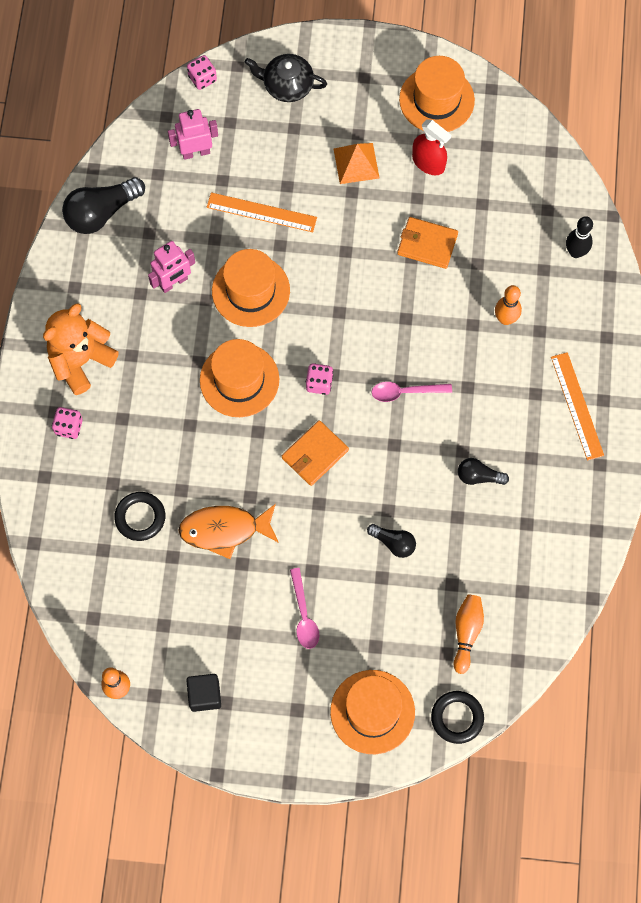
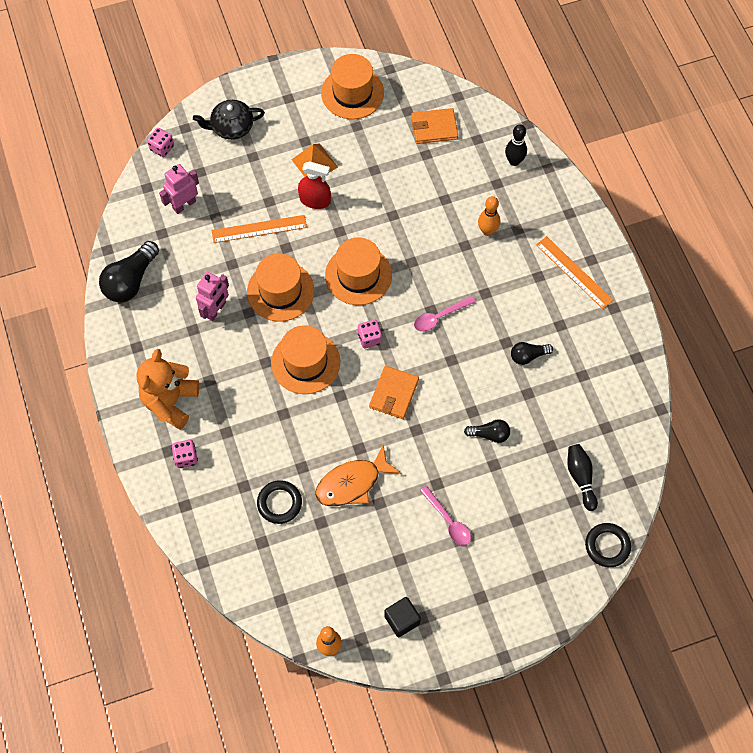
camera: 25 degrees left, 5 degrees down
(372, 712) = (540, 571): orange hat -> orange hat (358, 275)
(427, 244) = (399, 200): orange wallet -> orange wallet (434, 128)
(428, 162) = (369, 141): red spray bottle -> red spray bottle (315, 200)
(466, 633) = (580, 478): orange bowling pin -> black bowling pin

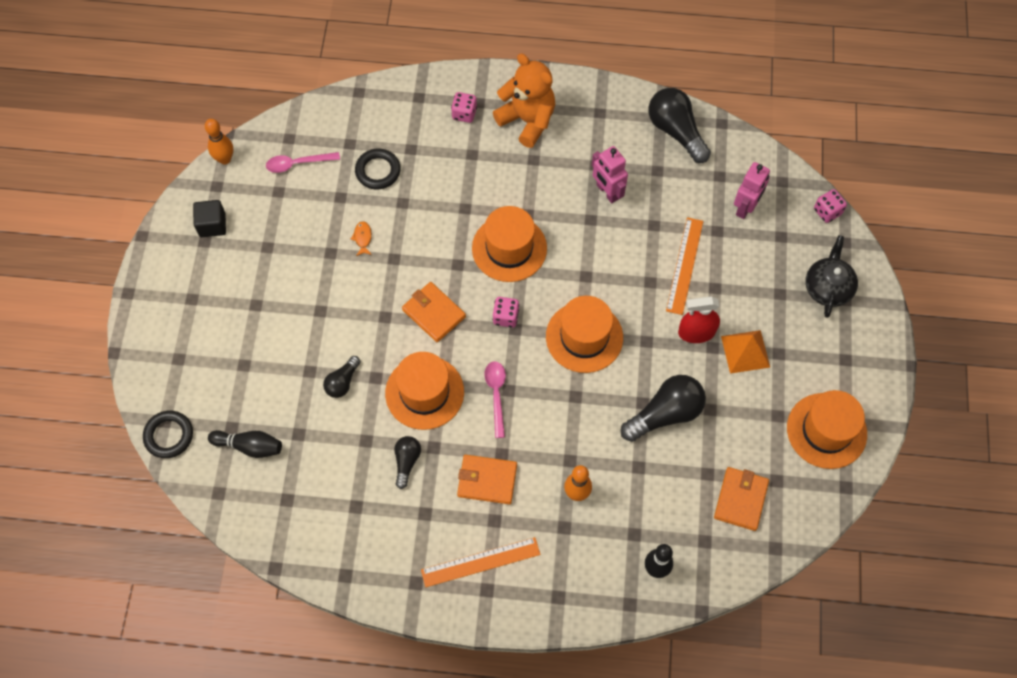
camera: 115 degrees right, 0 degrees up
(184, 205) = (745, 207): pink robot -> pink robot turned 45 degrees clockwise
(280, 291) = (601, 257): orange hat -> orange hat (424, 392)
(315, 200) = (696, 332): red spray bottle -> red spray bottle turned 45 degrees clockwise
(352, 483) = (362, 238): orange fish -> orange fish, size x0.42
(394, 197) = (665, 414): none -> black light bulb
(448, 521) = (278, 304): pink spoon -> pink spoon (297, 163)
(511, 294) = (487, 480): none -> orange wallet

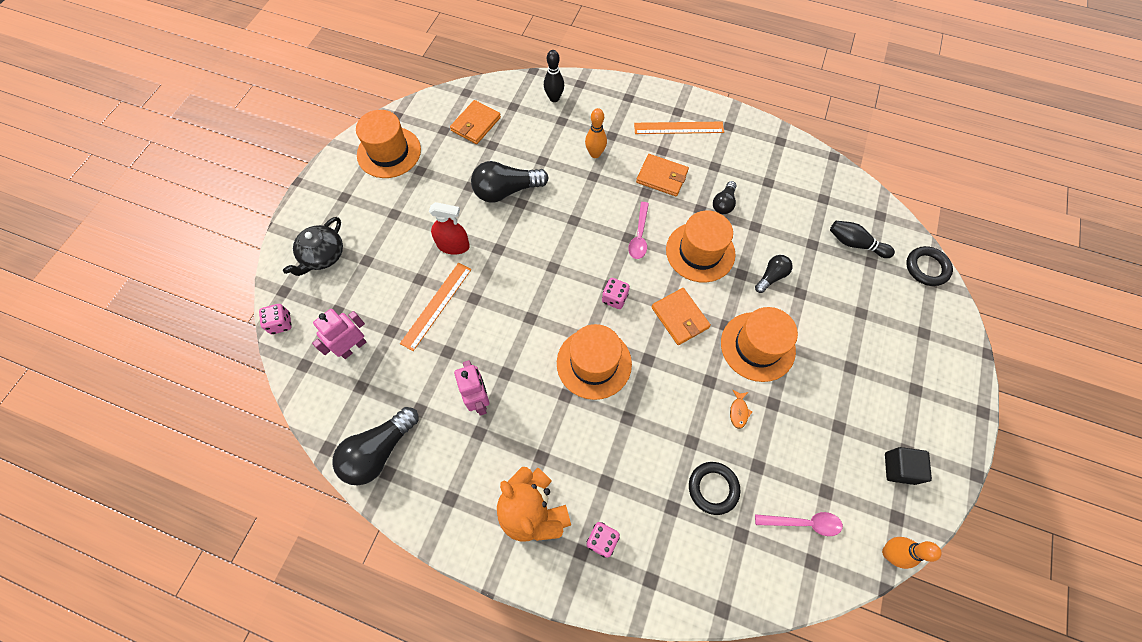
camera: 165 degrees left, 0 degrees up
(584, 337) = (550, 264): orange hat -> orange hat (757, 346)
(676, 131) = (379, 451): black light bulb -> black light bulb turned 60 degrees clockwise
(745, 351) = (420, 221): orange pyramid -> none

